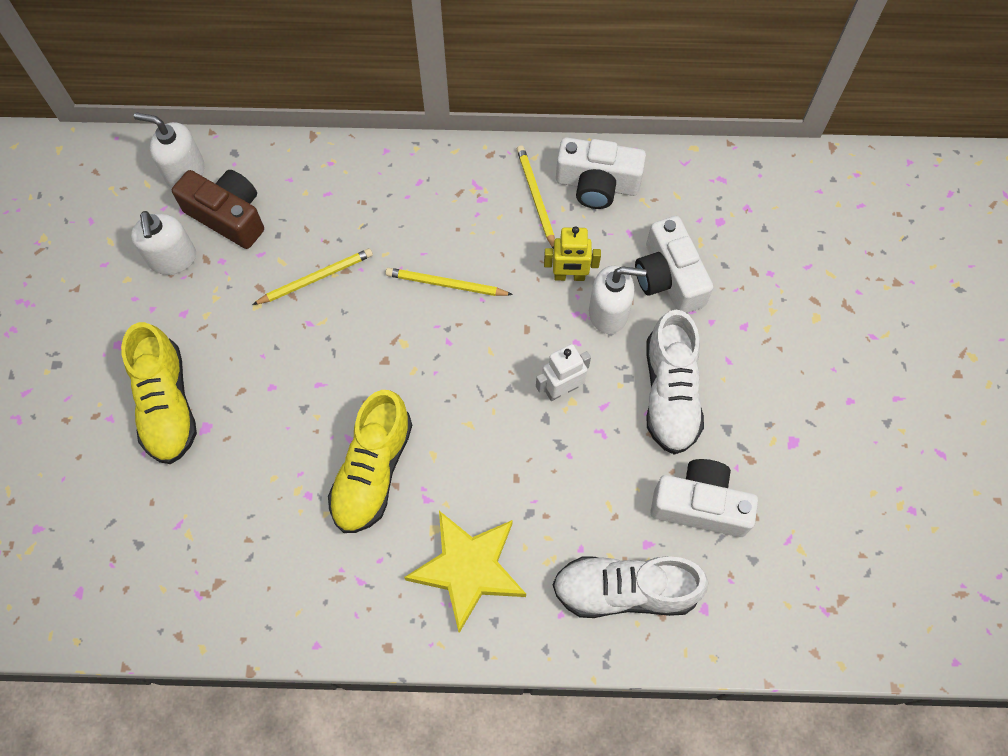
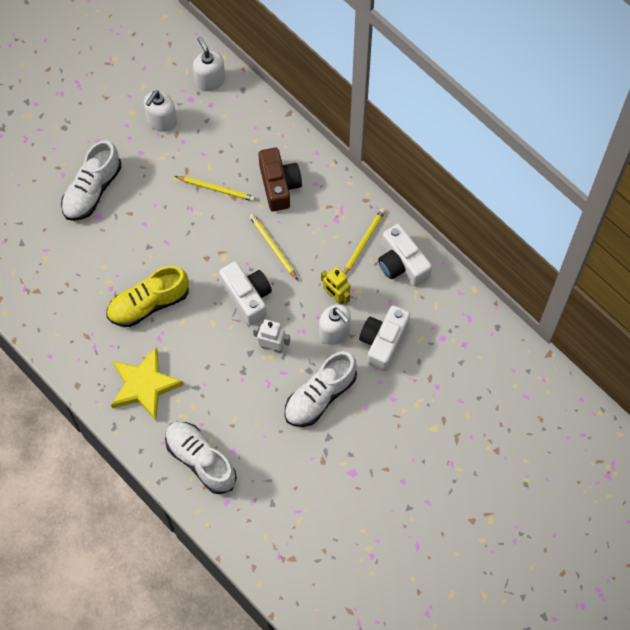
camera: 45 degrees right, 0 degrees up
(167, 404) = (92, 190): yellow shoe -> white shoe
(228, 216) = (207, 121): brown camera -> brown camera (279, 185)
(700, 505) = (275, 457): white camera -> white camera (247, 297)

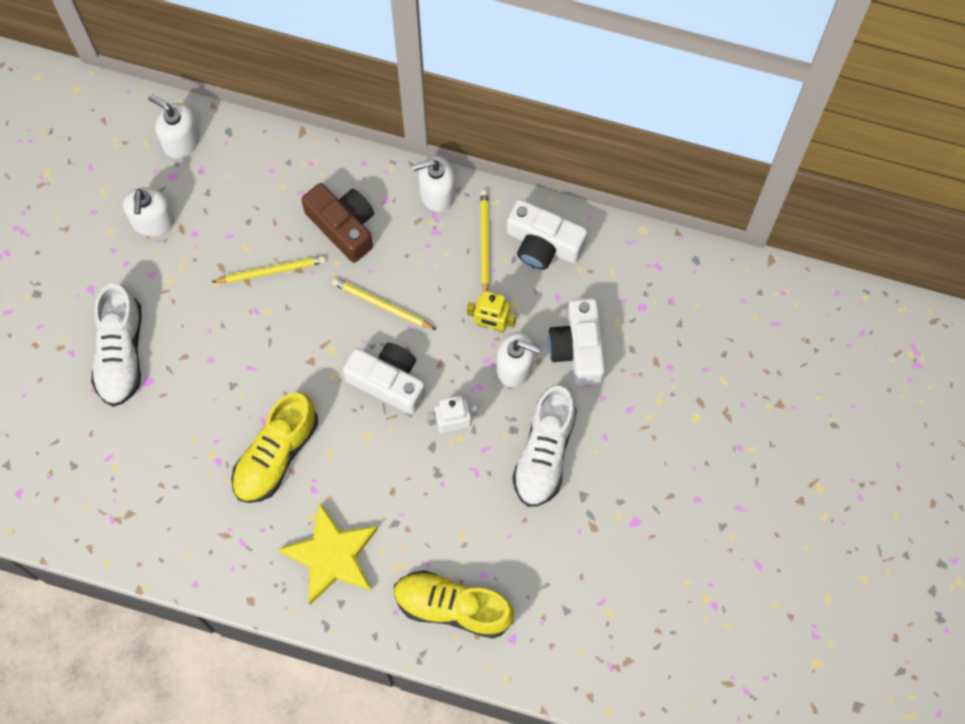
camera: 30 degrees left, 5 degrees up
(201, 460) = (453, 607): white shoe -> yellow shoe
(351, 196) = (437, 193): none -> white soap dispenser

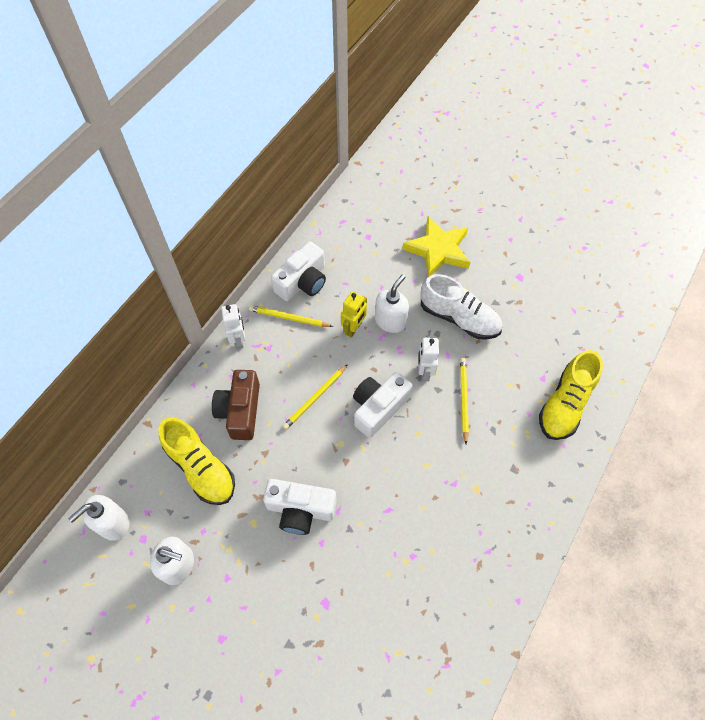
camera: 75 degrees left, 10 degrees down
(120, 353) = (292, 623): white shoe -> none
(271, 271) = (258, 474): yellow pencil -> yellow pencil (463, 399)
(276, 454) = (418, 506): yellow shoe -> yellow shoe (201, 468)
(331, 556) = (511, 482): yellow star -> yellow star (438, 250)
(343, 226) = (240, 411): brown camera -> brown camera turned 60 degrees counterclockwise
(437, 193) = (238, 340): white soap dispenser -> white robot
(578, 348) = (387, 280): white camera -> white camera (300, 510)

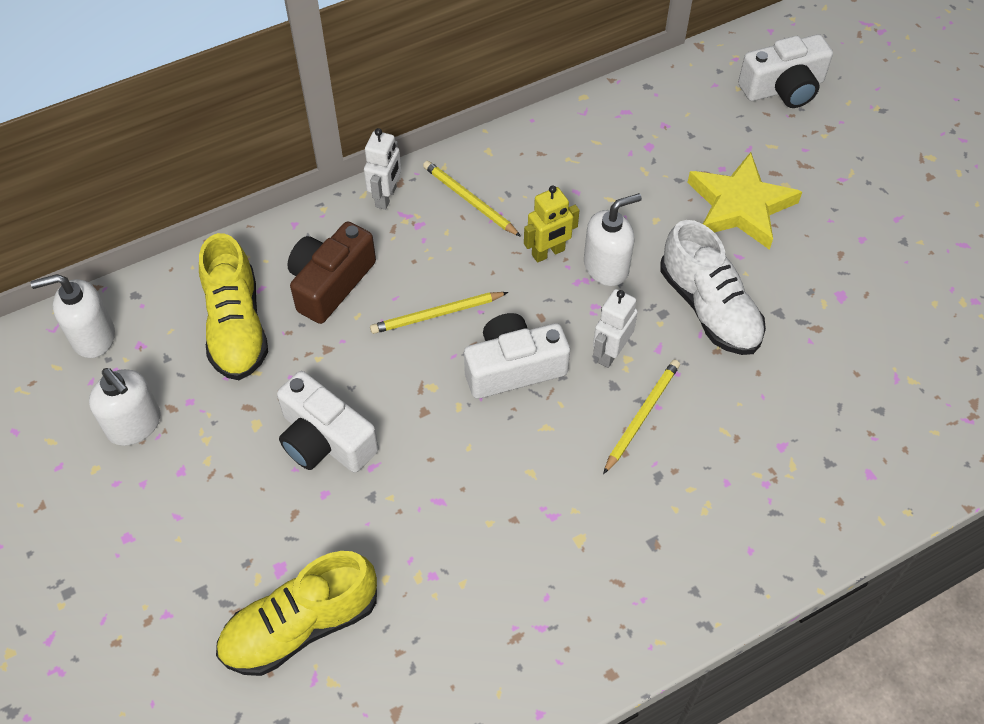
camera: 30 degrees right, 5 degrees down
(302, 282) = (518, 164): white camera -> white camera (783, 88)
(565, 404) = (791, 497): yellow shoe -> yellow shoe (301, 626)

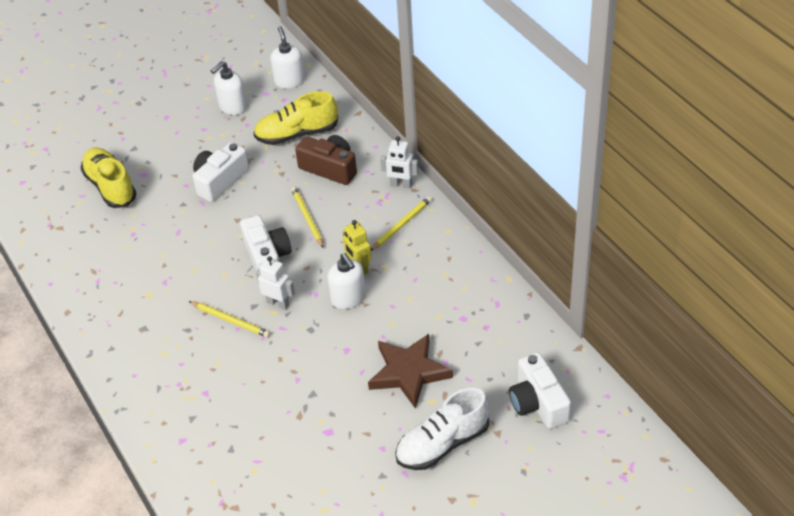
camera: 90 degrees right, 10 degrees down
(709, 308) = (315, 354): white shoe -> white shoe (442, 444)
(740, 206) = (408, 372): yellow star -> brown star

